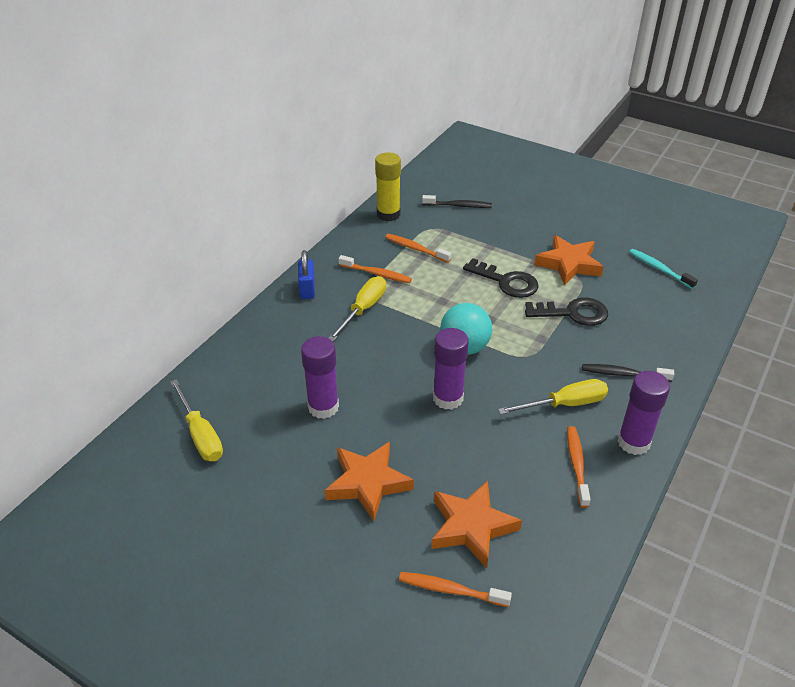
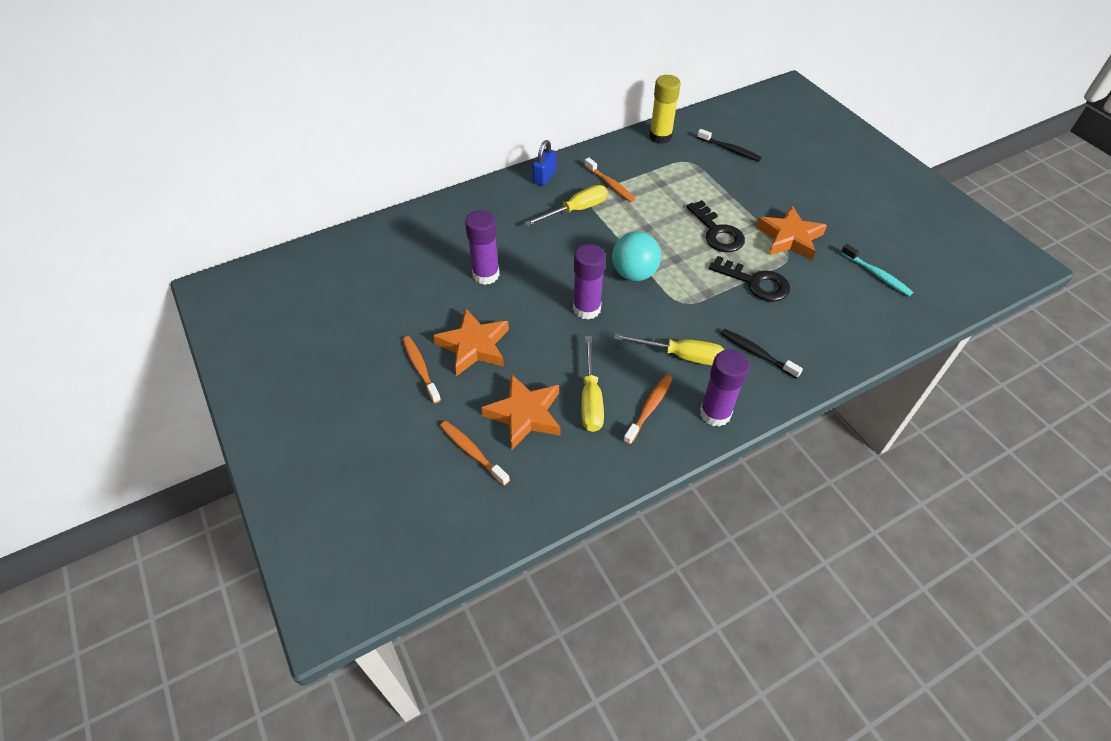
camera: 30 degrees right, 10 degrees up
(200, 435) = (385, 258): yellow screwdriver -> yellow screwdriver (590, 399)
(415, 249) = (660, 175): orange toothbrush -> orange toothbrush (420, 368)
(659, 269) = (877, 275): turquoise toothbrush -> turquoise toothbrush turned 150 degrees clockwise

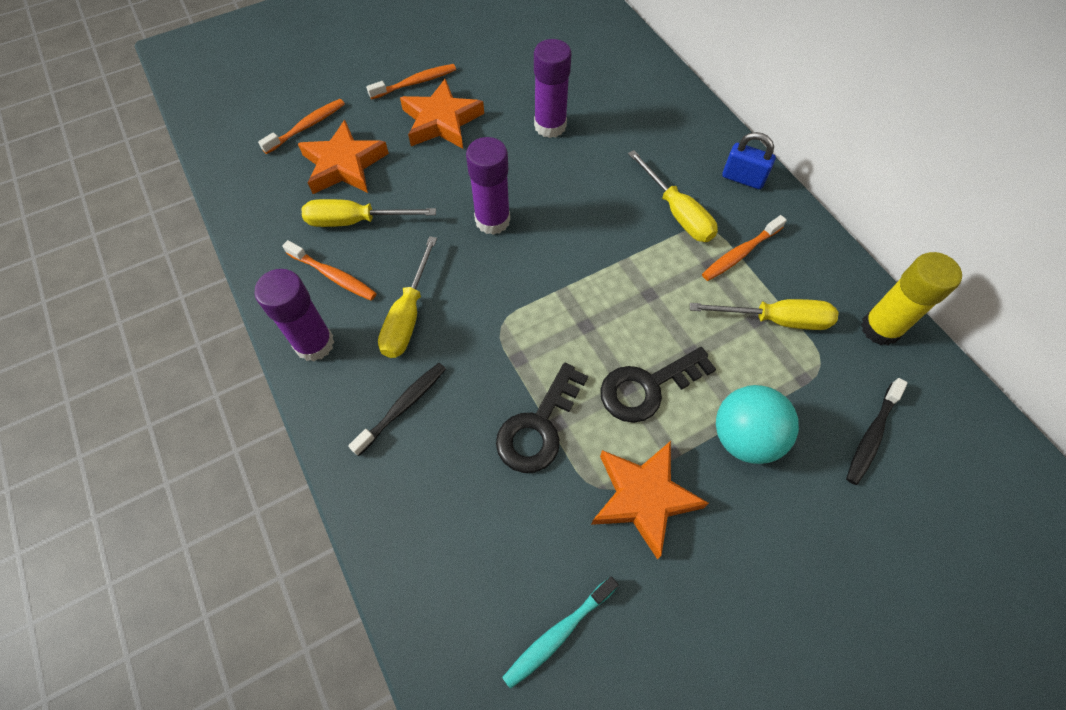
camera: 90 degrees right, 10 degrees up
(634, 273) = (555, 273): turquoise ball -> turquoise ball (744, 437)
(660, 175) = (776, 320): none -> yellow screwdriver

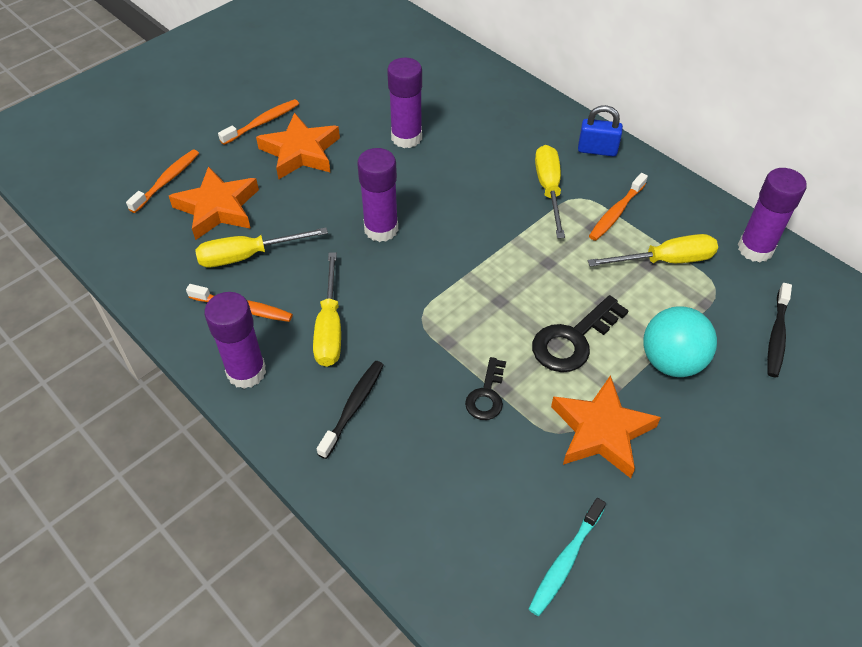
camera: 15 degrees left, 10 degrees down
(538, 427) = (486, 395): black key -> black key, size x0.62
(677, 212) = (549, 189): yellow screwdriver -> yellow screwdriver turned 135 degrees counterclockwise
(880, 328) = (755, 249): yellow glue stick -> purple glue stick

